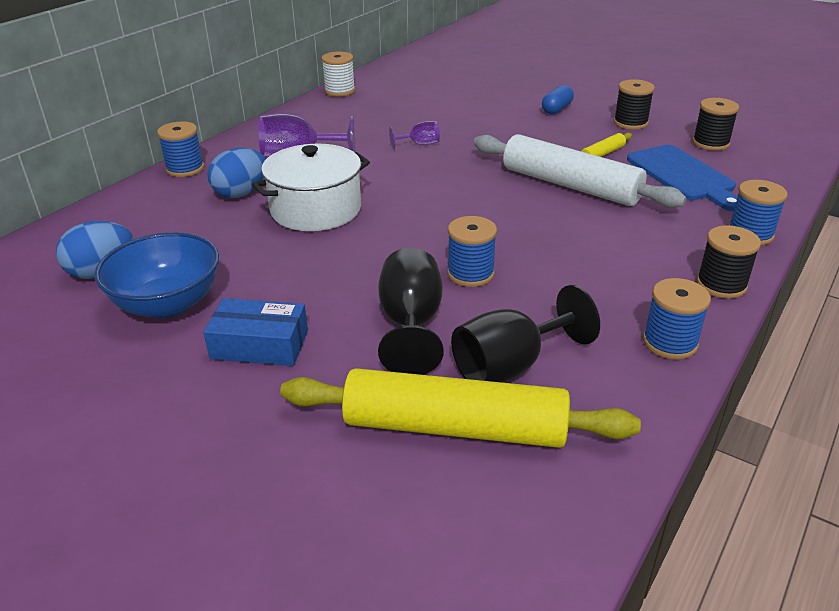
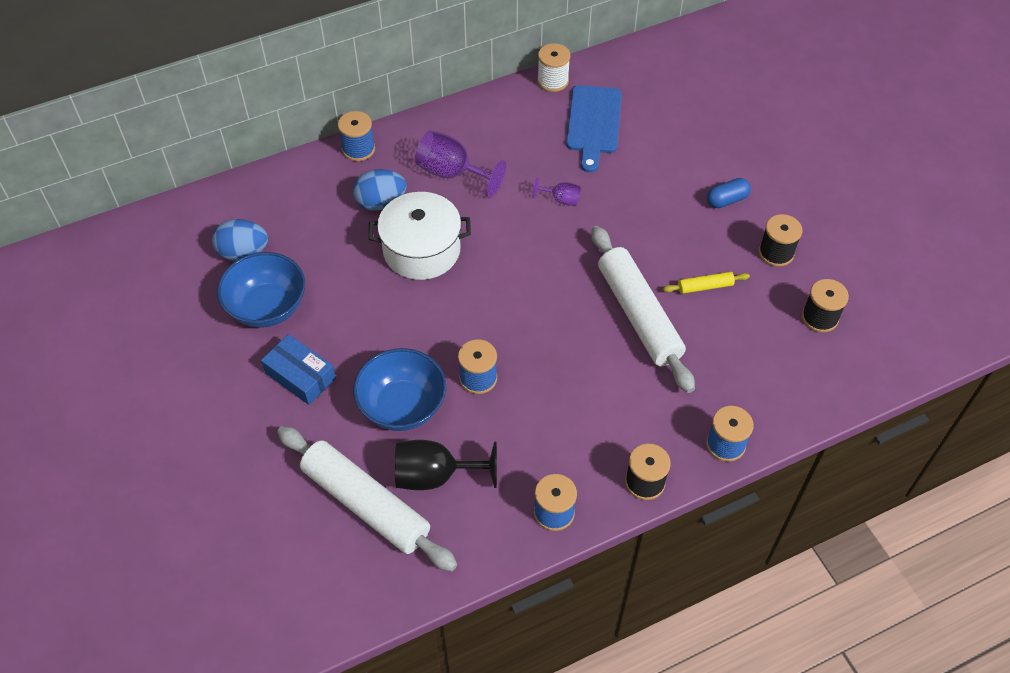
camera: 30 degrees right, 20 degrees up
(411, 324) = (402, 406): black goblet -> blue bowl
(454, 427) = (365, 504): yellow rolling pin -> white rolling pin
(683, 175) = (746, 349): blue cutting board -> blue cutting board (593, 123)

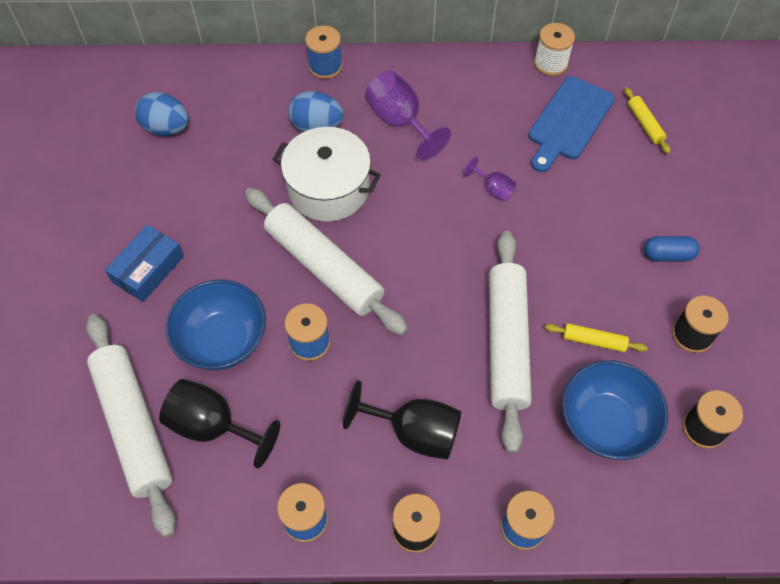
camera: 25 degrees right, 5 degrees up
(267, 307) = (157, 190): blue bowl -> blue bowl (605, 423)
(300, 375) = (148, 269): blue box -> blue box turned 60 degrees clockwise
(455, 314) = (324, 267): none -> white rolling pin
(603, 411) = (414, 432): none -> black goblet
(655, 104) = (645, 124): none -> yellow rolling pin

